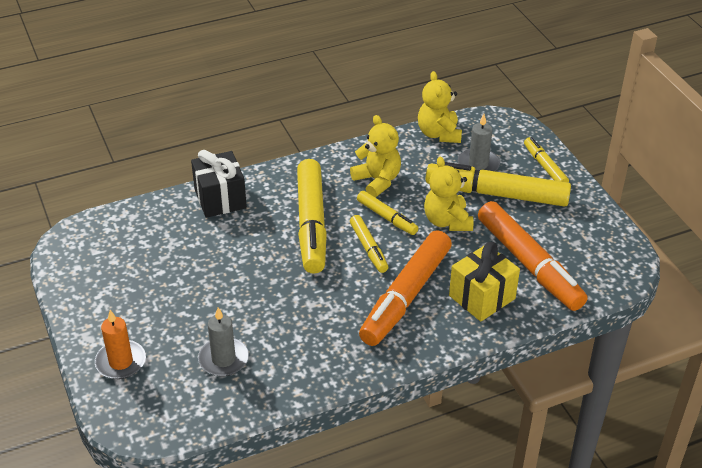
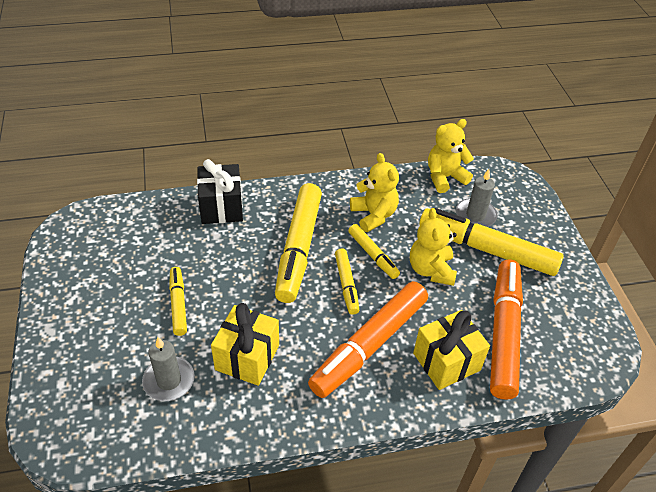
camera: 10 degrees right, 5 degrees up
(121, 362) = (70, 363): orange candle -> none
(292, 327) = (247, 357): none -> yellow gift
(439, 134) = (444, 177): yellow teddy bear -> yellow teddy bear turned 60 degrees clockwise
(529, 264) = (503, 333): orange marker -> orange marker turned 150 degrees counterclockwise
(544, 166) = (541, 228): yellow marker -> yellow marker (178, 304)

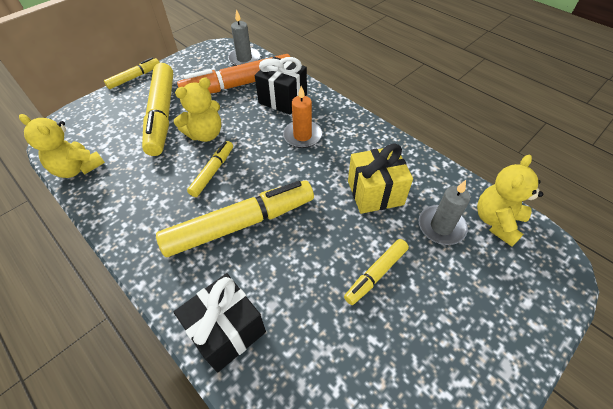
camera: 120 degrees left, 5 degrees up
(346, 285) = (257, 172): yellow marker -> yellow marker (134, 77)
(369, 345) = (302, 136): orange marker -> orange candle
(374, 215) = (160, 193): yellow teddy bear -> yellow teddy bear (497, 221)
(446, 362) = (283, 99): yellow gift -> black gift
(475, 215) = (124, 133): grey candle -> grey candle (244, 59)

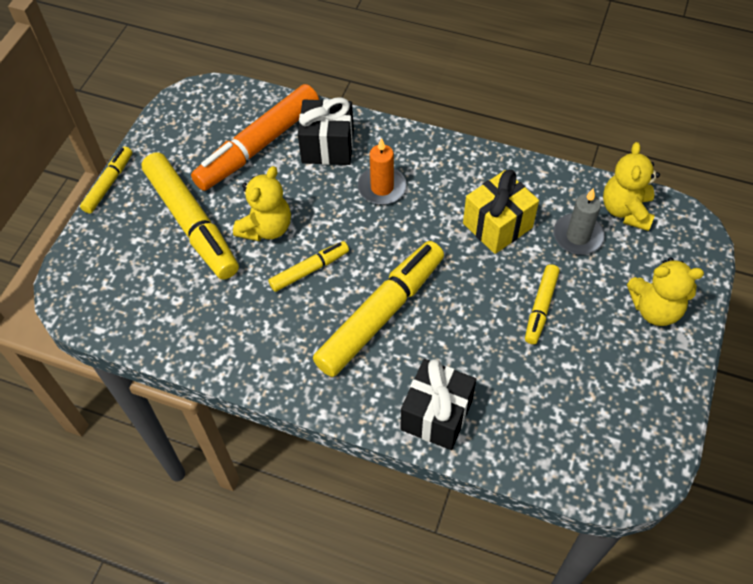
camera: 25 degrees left, 5 degrees up
(78, 168) = (144, 329): yellow teddy bear -> yellow teddy bear (655, 309)
(213, 172) = (309, 270): yellow marker -> yellow marker turned 60 degrees clockwise
(244, 59) = (238, 104): grey candle -> none

